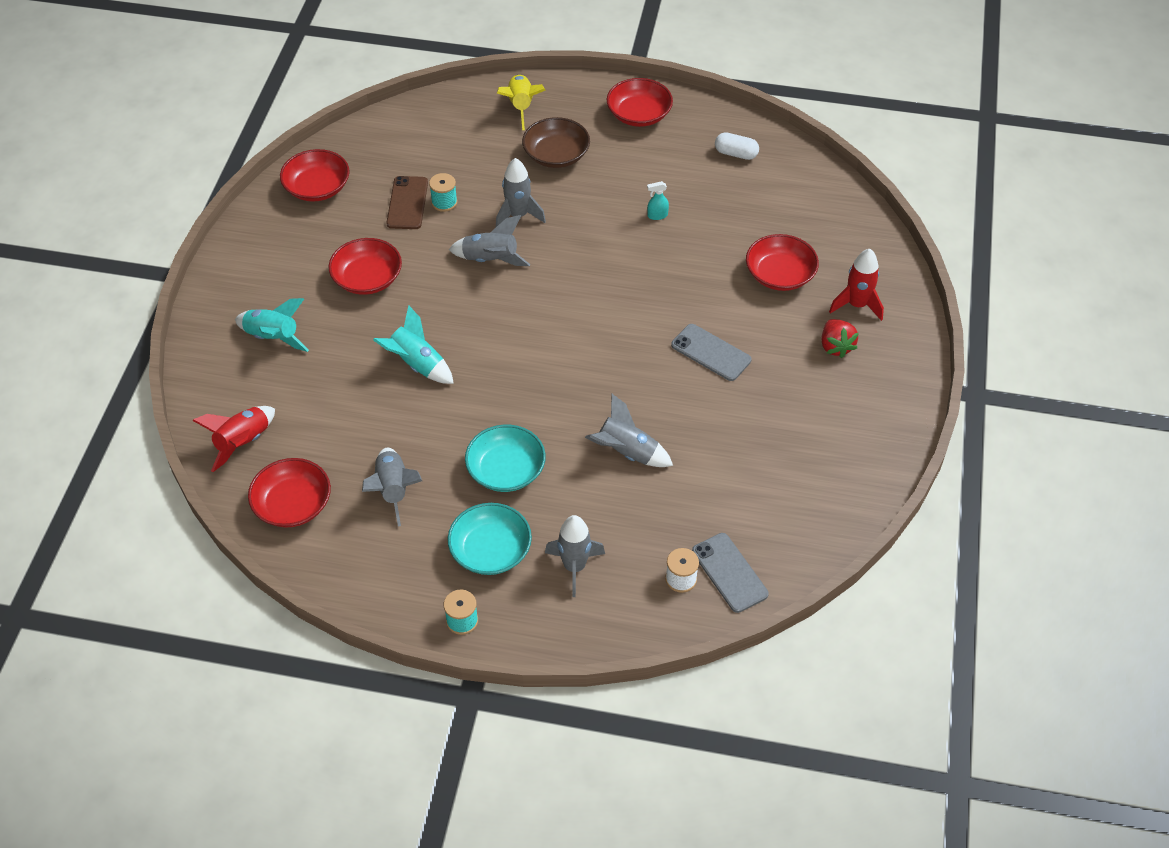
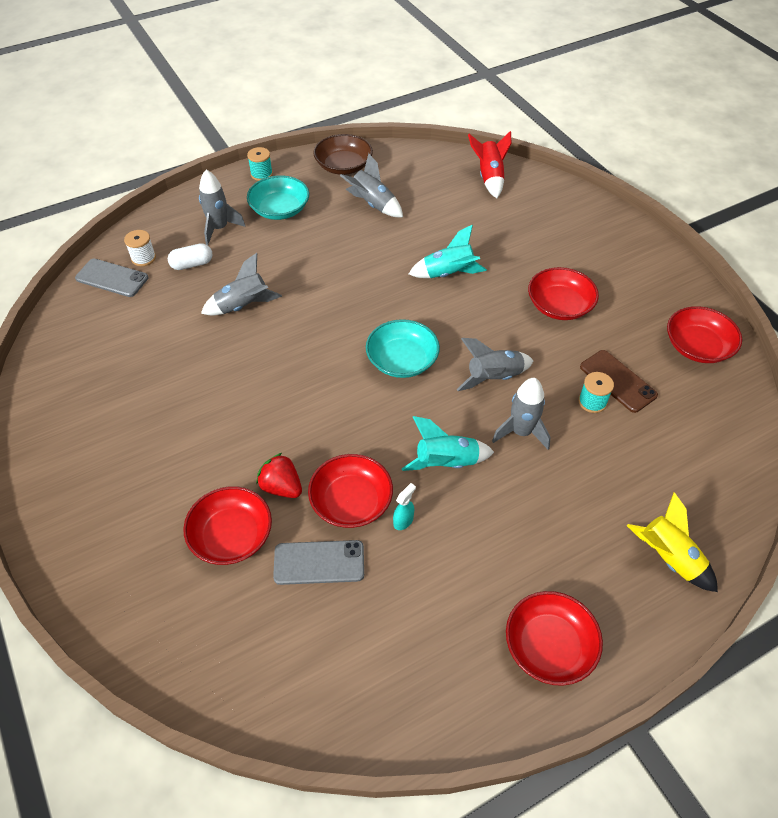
camera: 140 degrees right, 0 degrees up
(273, 337) = (559, 234): turquoise rocket -> turquoise rocket (446, 463)
(293, 504) = (420, 169): red bowl -> red bowl (351, 501)
(506, 470) = (316, 251): turquoise bowl -> turquoise bowl (402, 360)
(556, 155) = (566, 522): brown bowl -> brown bowl (343, 166)
(711, 352) = (239, 416): grey phone -> grey phone (319, 562)
(736, 154) = (395, 669): white capsule -> white capsule (192, 264)
(835, 346) = (128, 493): red strawberry -> red strawberry (281, 487)
(856, 305) = (131, 553): red rocket -> none

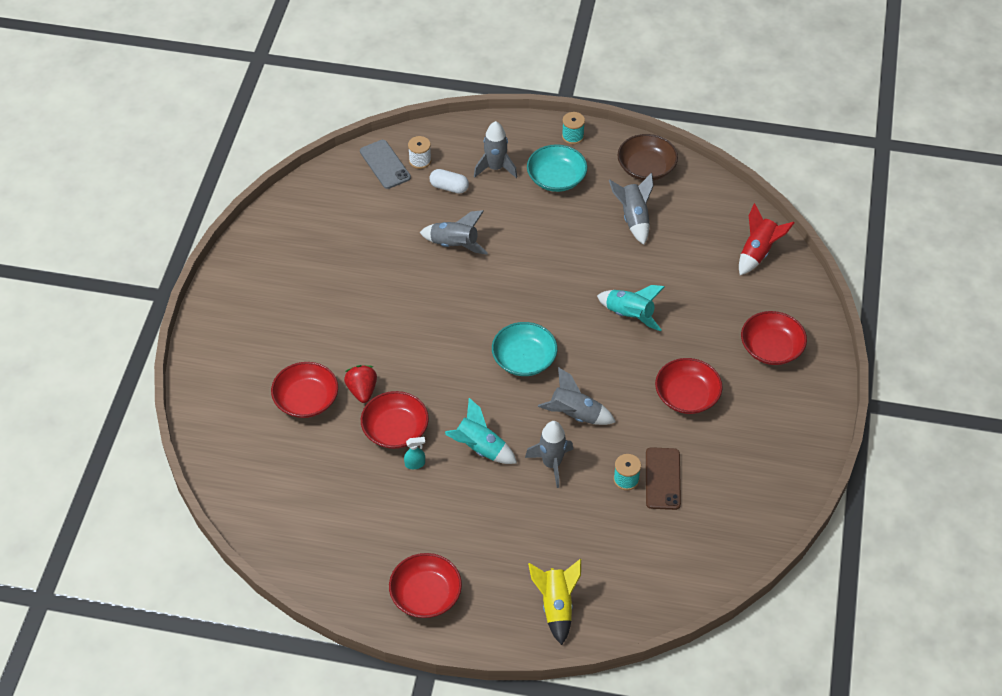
camera: 40 degrees right, 0 degrees up
(319, 562) = (341, 452): grey phone -> none
(697, 346) = (757, 497): red bowl -> red bowl (771, 348)

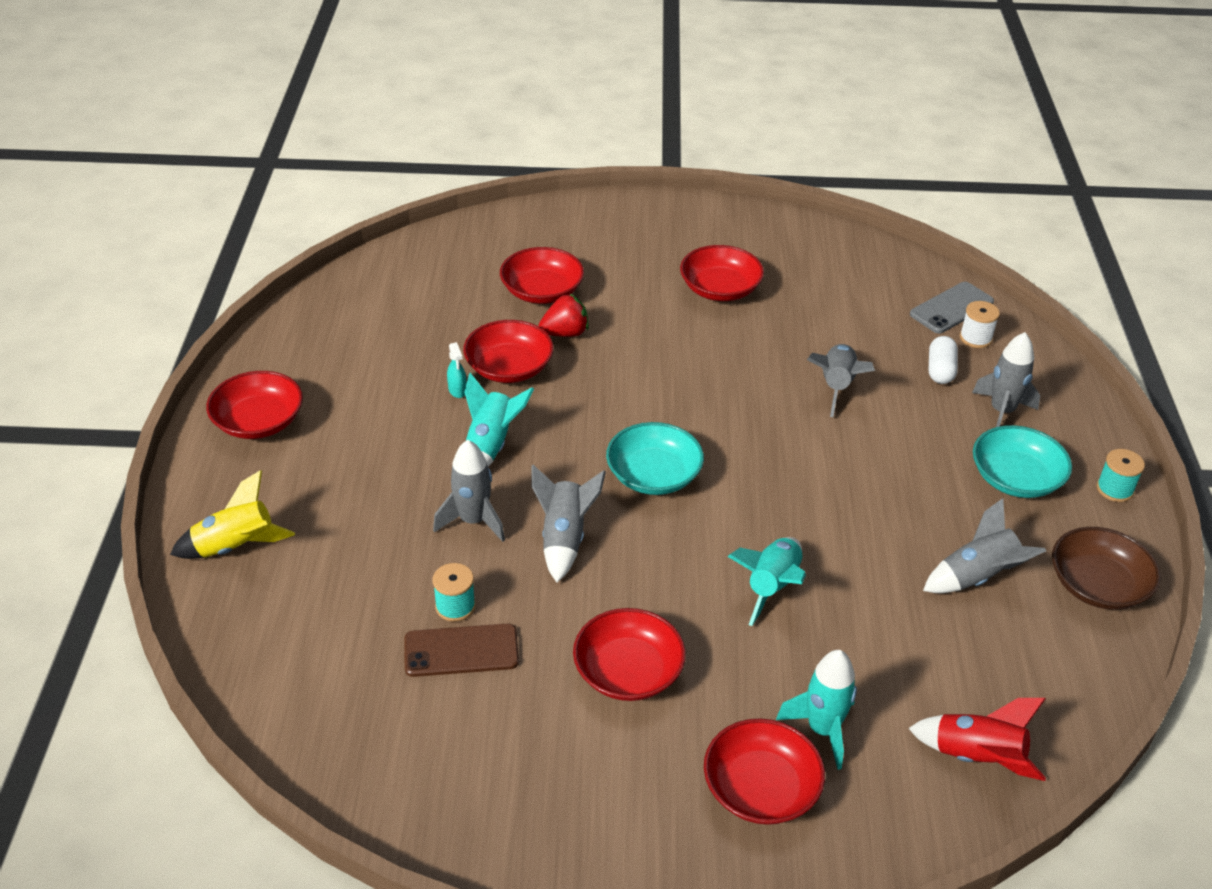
camera: 80 degrees right, 10 degrees down
(331, 289) = (720, 289): none -> red bowl
(735, 313) = (822, 730): none -> turquoise rocket

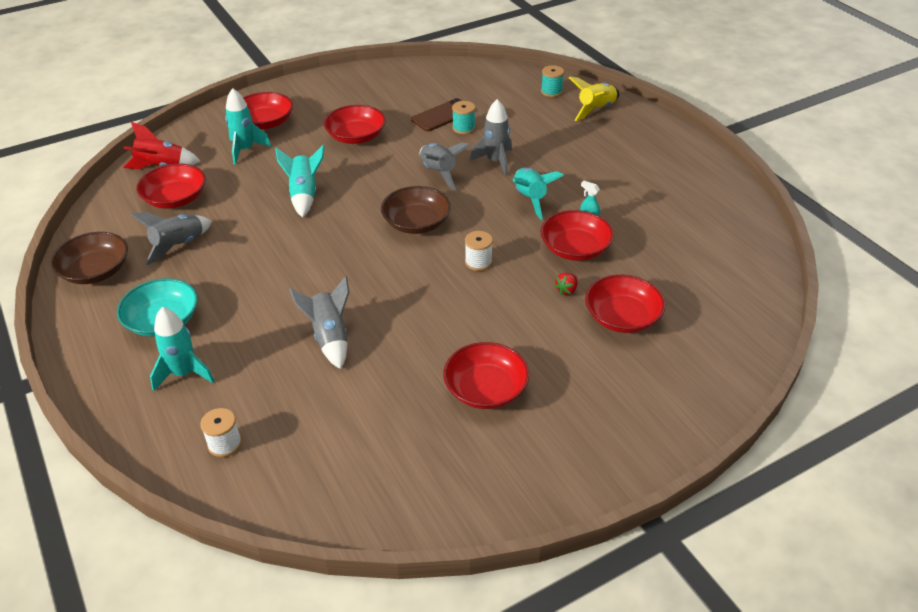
camera: 150 degrees right, 0 degrees up
(258, 421) = (673, 158): red bowl -> red bowl (175, 198)
(565, 333) = (566, 290): red strawberry -> red strawberry, size x0.61
(624, 397) = (478, 262): none -> white spool
(653, 475) = (416, 223): turquoise bowl -> brown bowl
(940, 370) = (248, 392): white capsule -> none
(951, 308) = (258, 472): grey phone -> none
(1001, 412) = (184, 373): grey rocket -> turquoise rocket
(1114, 489) = (82, 343): turquoise spool -> turquoise spool (551, 91)

